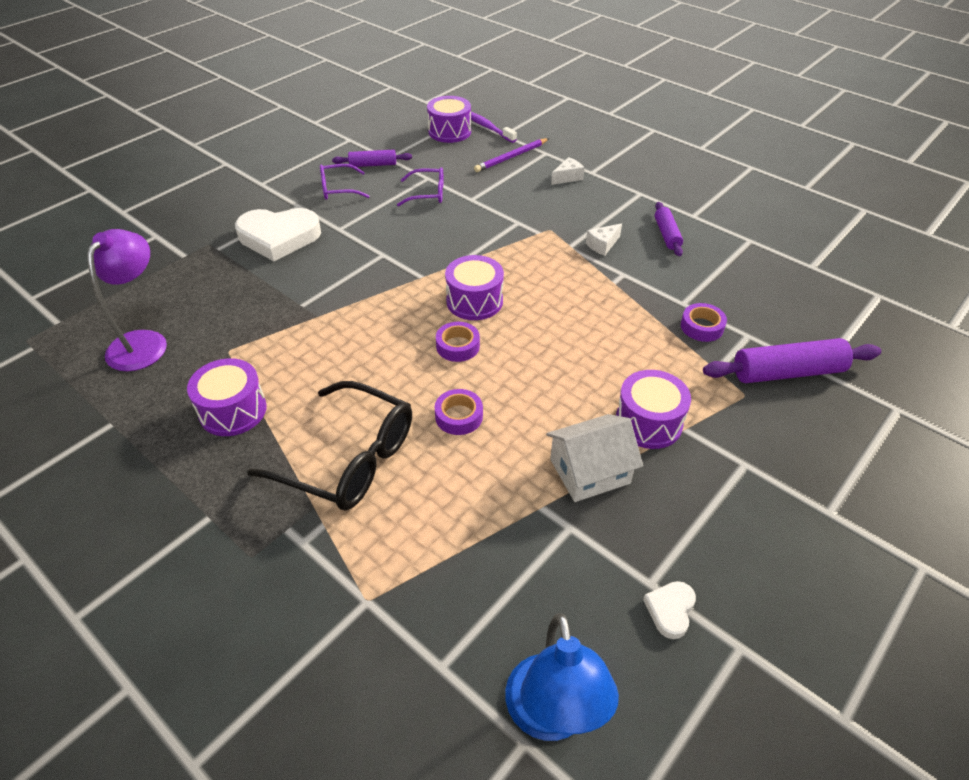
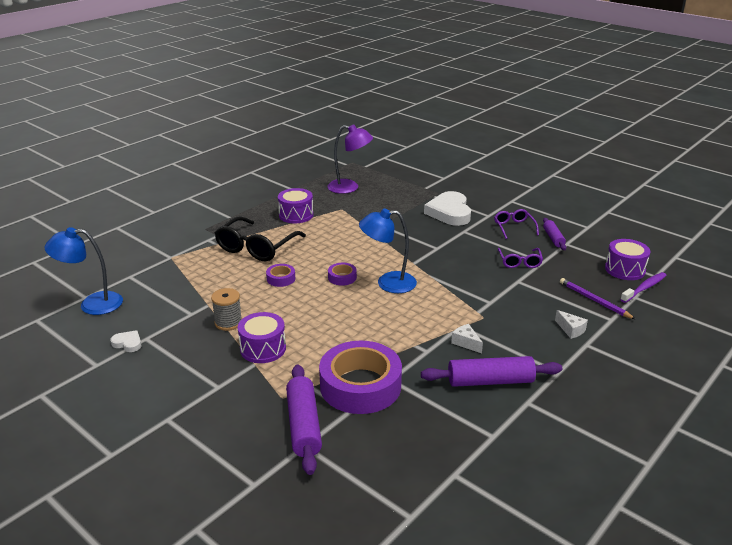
camera: 90 degrees right, 15 degrees down
(474, 301) = (388, 283): purple drum -> blue lamp
(590, 471) = (228, 322): white house -> grey spool
(667, 234) = (490, 381): purple rolling pin -> purple rolling pin, size x1.69
(702, 327) = (360, 386): purple tape -> purple tape, size x2.31

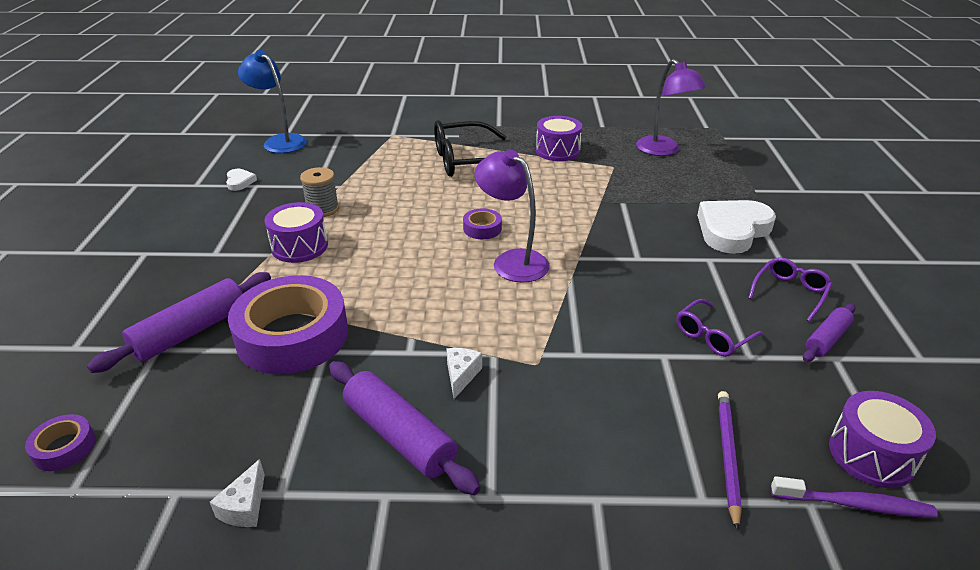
camera: 50 degrees right, 5 degrees up
(281, 278) = (431, 198): purple tape -> purple tape (64, 448)
(388, 283) = (512, 261): blue lamp -> purple lamp
(571, 330) = (613, 464): white cheese -> white cheese (245, 506)

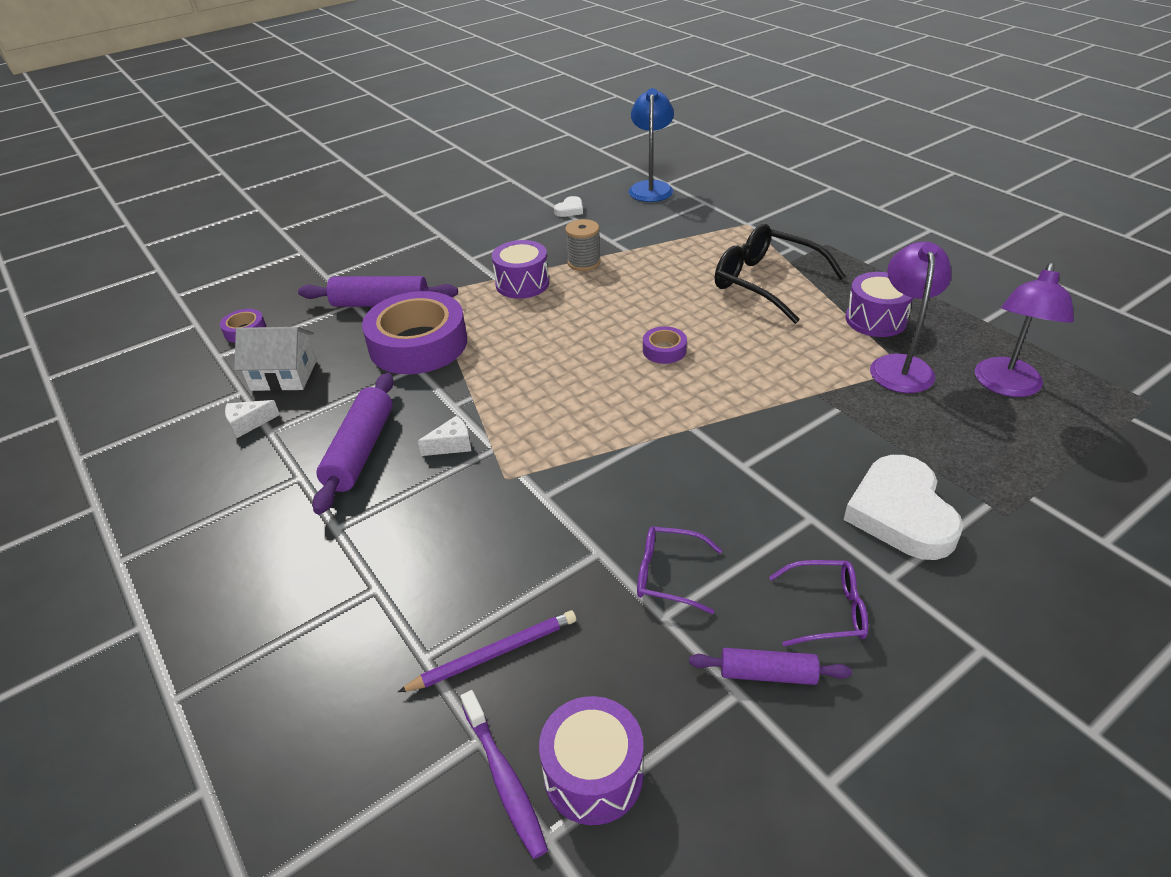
camera: 55 degrees right, 5 degrees up
(200, 446) = (284, 375): none -> white house
(512, 261) = (636, 392): purple lamp -> purple lamp (900, 365)
(732, 230) = (901, 513): white heart -> white heart turned 105 degrees counterclockwise

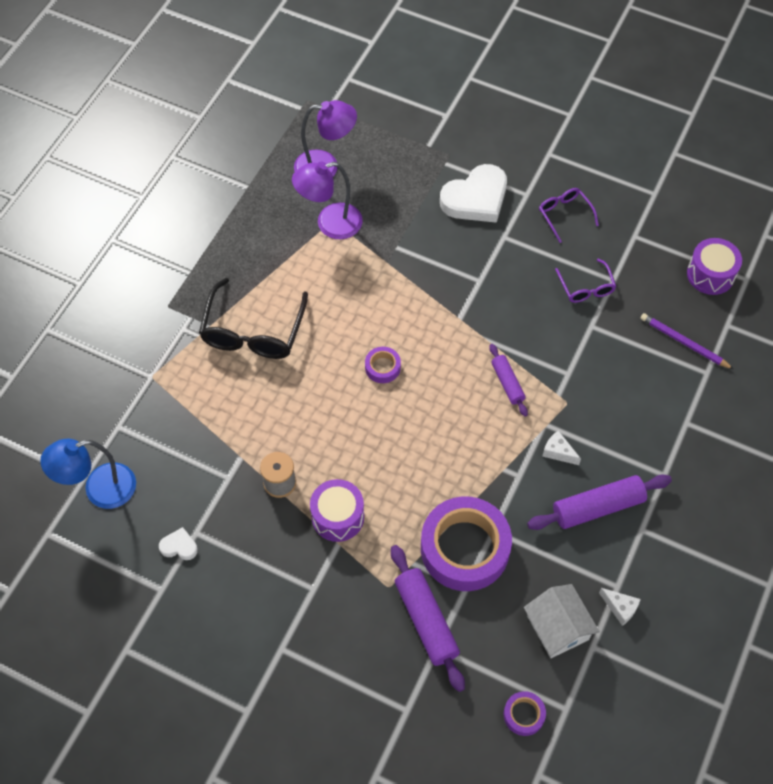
camera: 120 degrees left, 20 degrees up
(504, 779) = (736, 306): purple toothbrush -> none
(767, 674) = (617, 228): purple rolling pin -> purple rolling pin (507, 383)
(875, 320) = (276, 248): purple drum -> none

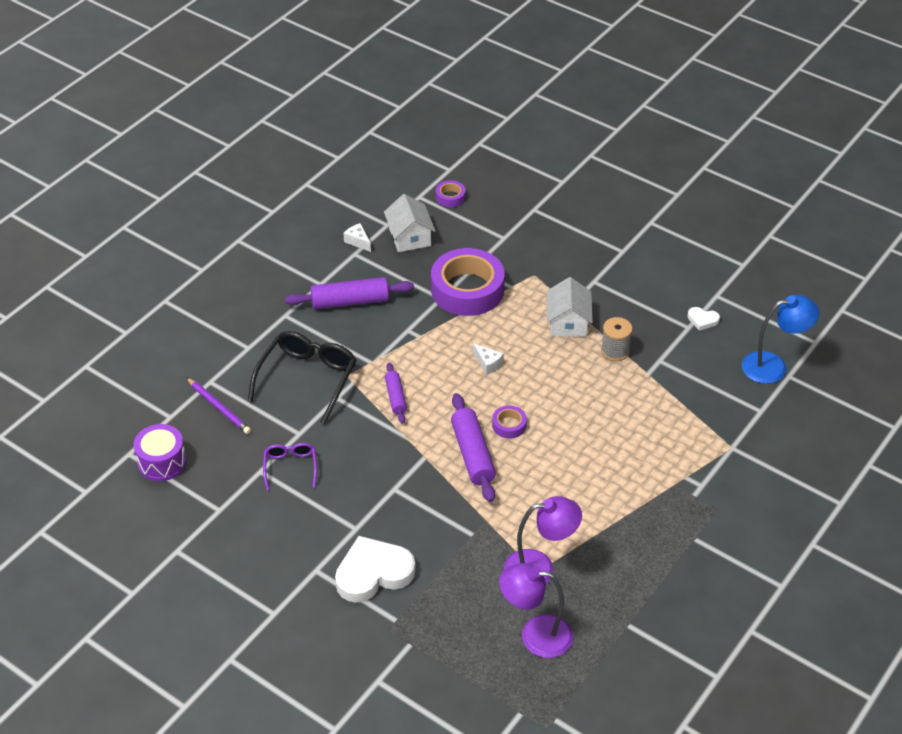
camera: 170 degrees left, 15 degrees down
(253, 331) = (631, 473): black glasses -> black glasses (307, 379)
(338, 517) = (568, 322): purple drum -> white house
(426, 620) = (508, 253): purple rolling pin -> purple rolling pin (472, 454)
(558, 452) = (368, 341): white cheese -> white cheese (488, 363)
(564, 215) = (283, 541): purple glasses -> none

